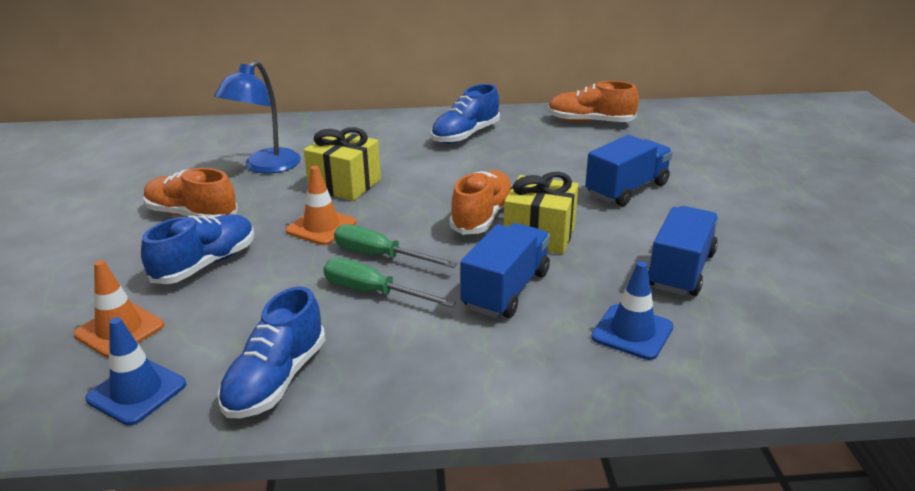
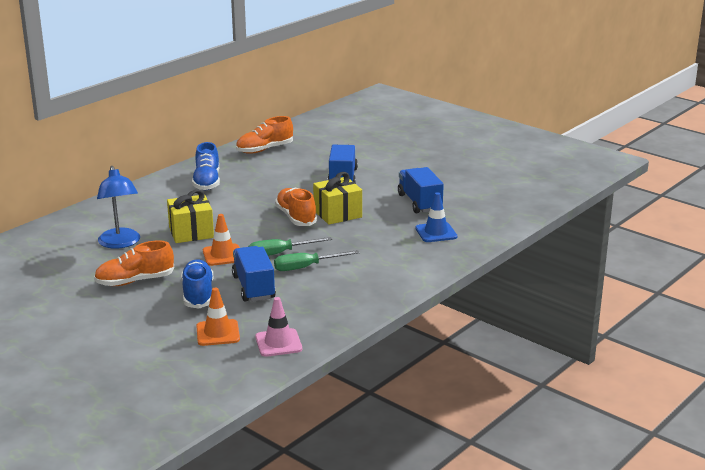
camera: 45 degrees left, 5 degrees down
(137, 392) = (278, 343): blue traffic cone -> pink traffic cone
(276, 379) = (328, 311): blue shoe -> none
(506, 290) = (362, 241): blue truck -> blue truck (254, 287)

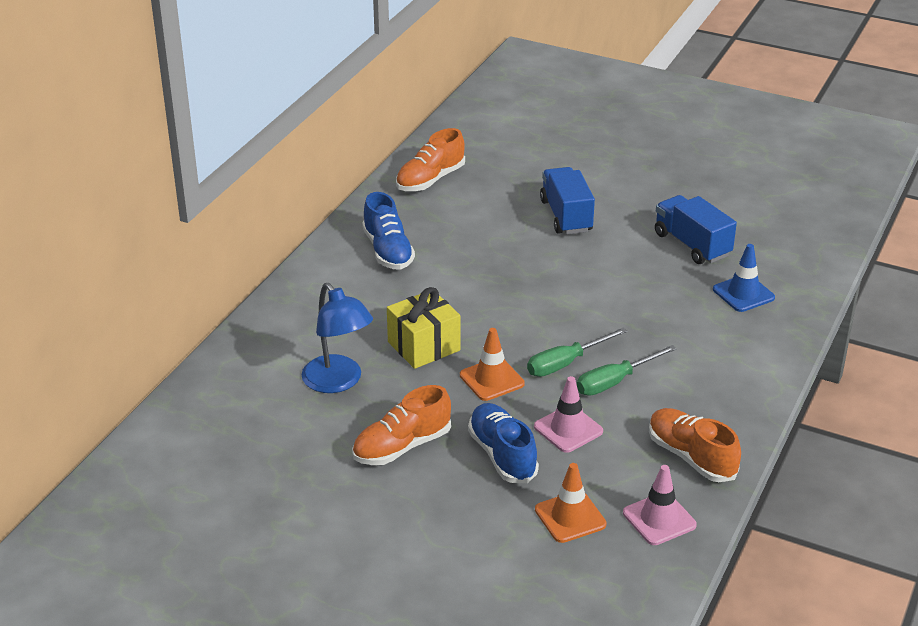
camera: 15 degrees left, 10 degrees up
(254, 287) = (568, 429): blue truck -> pink traffic cone
(296, 217) = (548, 296): orange shoe -> orange shoe (691, 457)
(337, 214) = (598, 281): yellow gift -> none

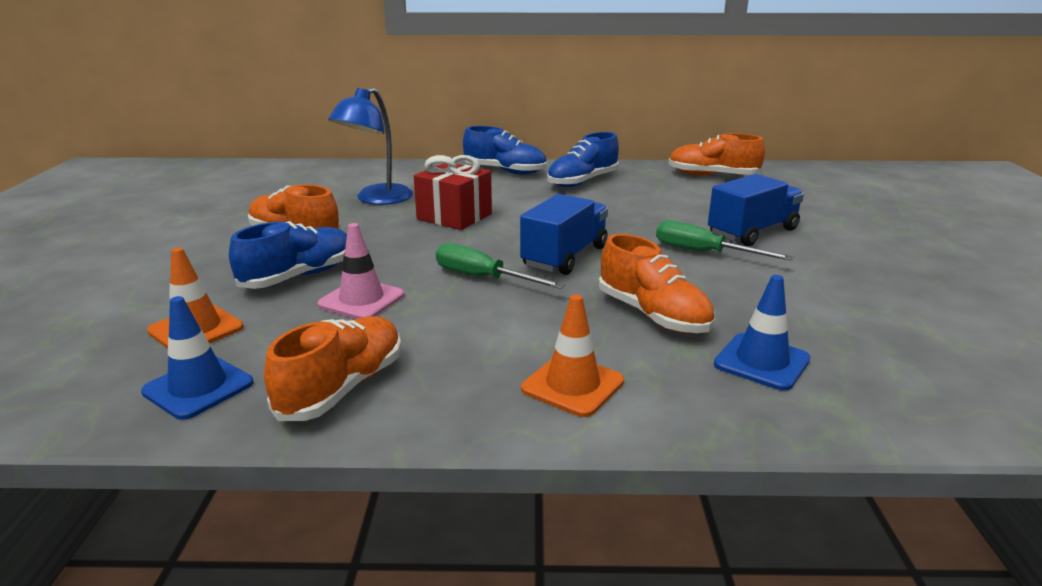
camera: 65 degrees right, 10 degrees down
(317, 285) = (505, 171): none -> blue shoe
(424, 346) = (454, 216): yellow gift -> red gift
(492, 379) = (424, 250): orange traffic cone -> orange traffic cone (572, 385)
(615, 382) = (471, 309): green screwdriver -> green screwdriver (703, 252)
(659, 519) = (198, 387): pink traffic cone -> blue traffic cone
(667, 309) = (653, 315): none -> orange shoe
(692, 245) = (816, 306): blue truck -> blue truck (565, 257)

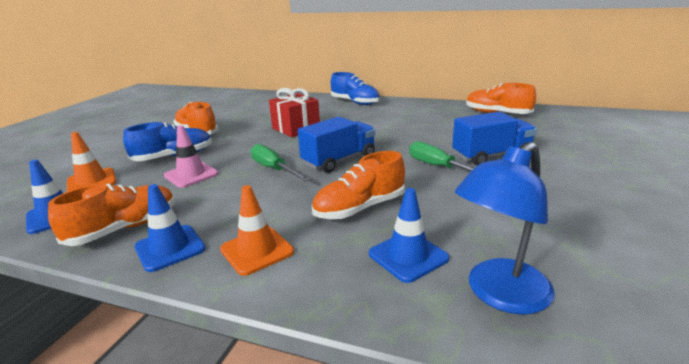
camera: 20 degrees right, 0 degrees up
(376, 199) = (262, 115): blue lamp -> blue lamp (499, 294)
(446, 401) = (170, 248): none -> blue traffic cone
(582, 182) = (399, 112): blue shoe -> none
(653, 315) = (360, 208): orange shoe -> orange shoe turned 75 degrees clockwise

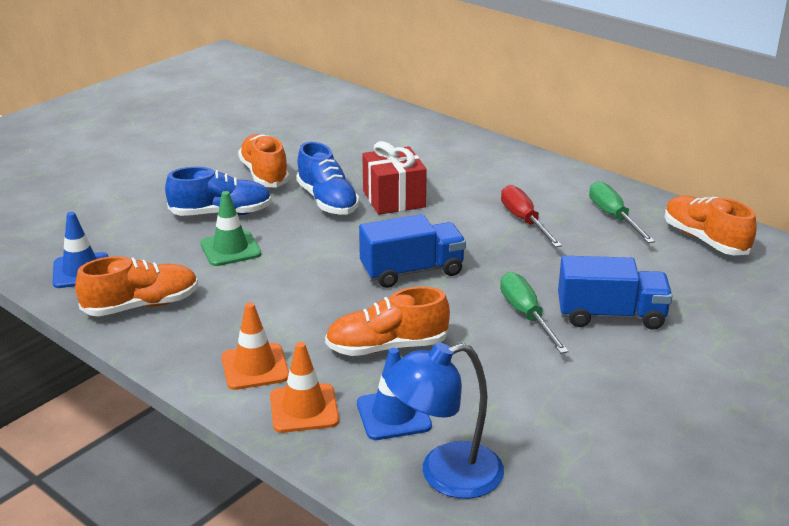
camera: 20 degrees right, 5 degrees up
(91, 181) = (122, 231): orange traffic cone -> orange traffic cone (304, 408)
(170, 248) = (177, 341): blue traffic cone -> none
(191, 175) = (230, 249): pink traffic cone -> green traffic cone
(274, 169) = (327, 264): green screwdriver -> green screwdriver (613, 217)
(355, 102) = (512, 163): blue shoe -> blue shoe (327, 201)
(387, 123) = (524, 221): none -> red screwdriver

